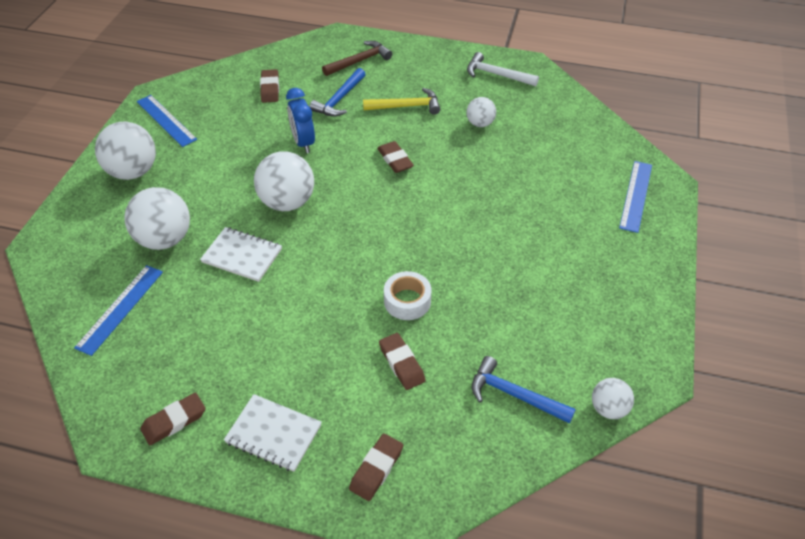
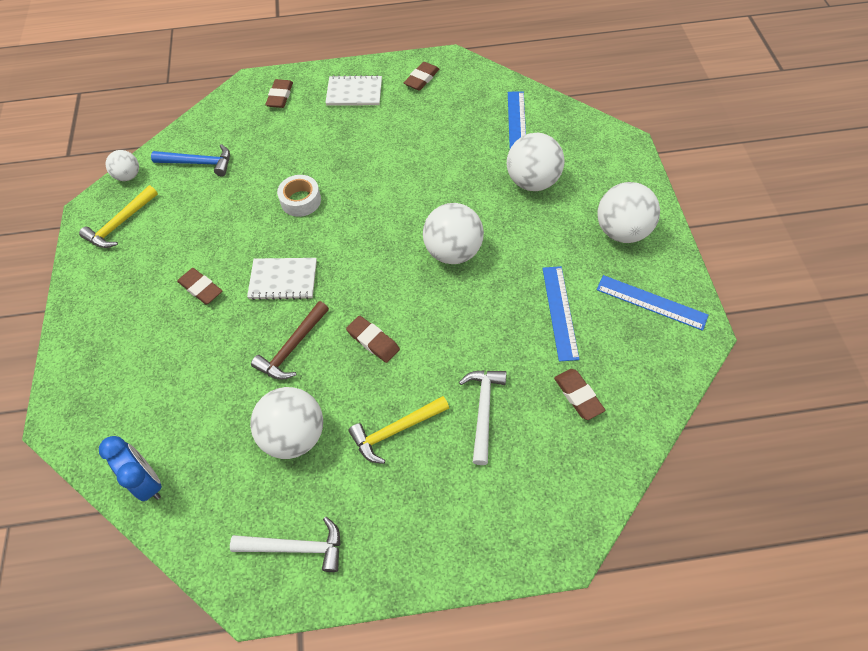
camera: 160 degrees right, 10 degrees up
(242, 255) = (457, 190): white notebook -> white notebook (283, 280)
(303, 142) = (484, 327): blue clock -> blue clock (147, 481)
(339, 99) = (483, 410): blue hammer -> white hammer
(359, 61) = (499, 498): brown hammer -> brown hammer (292, 347)
(401, 363) = (287, 156): brown eraser -> brown eraser (201, 288)
(480, 123) = (294, 435): white ball -> white ball, size x1.79
(617, 343) = (121, 224): none -> yellow hammer
(636, 196) = (97, 388): blue ruler -> blue ruler (559, 312)

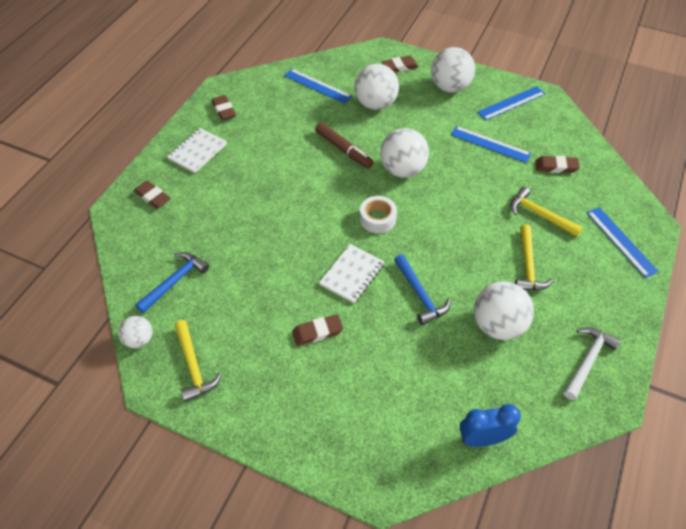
camera: 60 degrees left, 5 degrees down
(292, 347) = (420, 294): brown hammer -> blue hammer
(301, 200) = (281, 231): white tape -> white tape (377, 219)
(373, 341) = (447, 246): brown eraser -> brown eraser (399, 67)
(442, 190) = (343, 150): none -> brown marker
(483, 410) = (539, 215): white hammer -> yellow hammer
(504, 519) = (621, 241): none -> blue ruler

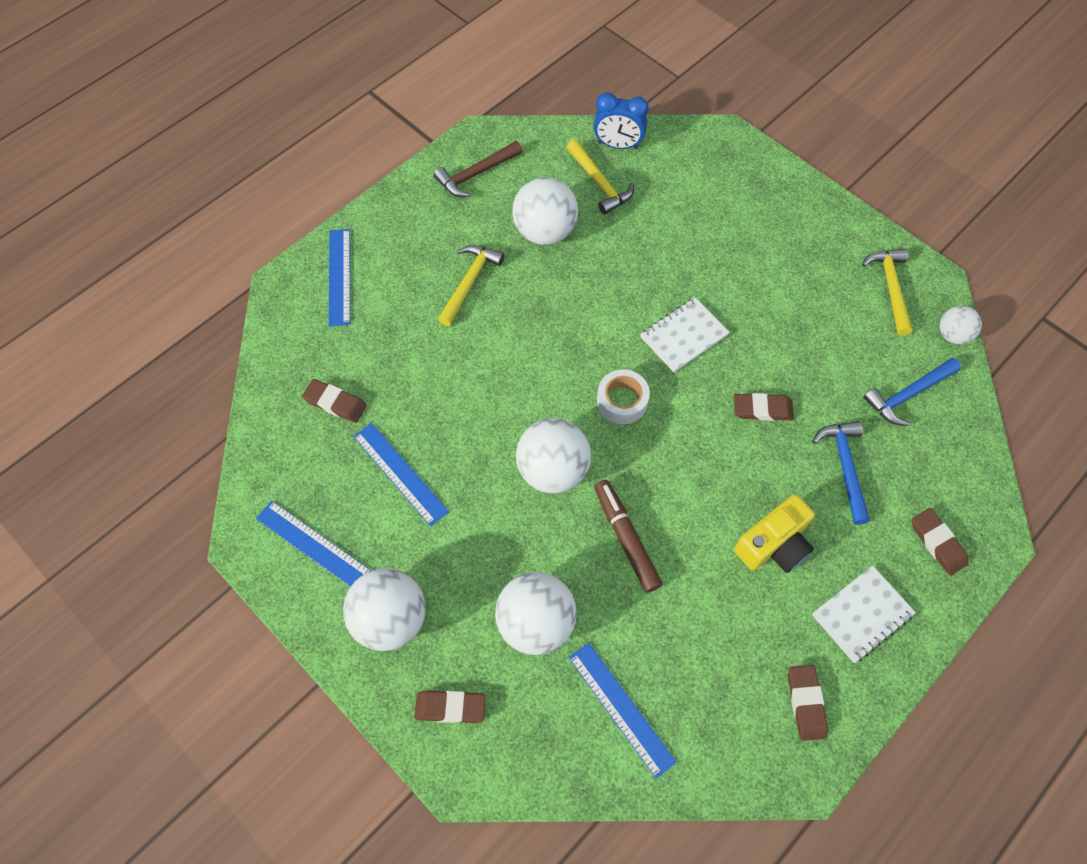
camera: 160 degrees left, 10 degrees up
(255, 169) = (774, 544): none -> yellow camera
(317, 332) = (745, 283): brown eraser -> brown eraser (762, 409)
(420, 294) = (613, 288): blue hammer -> blue hammer (844, 467)
(511, 103) = (313, 545): blue ruler -> blue ruler turned 45 degrees clockwise
(539, 215) = (410, 340): yellow hammer -> yellow hammer (599, 183)
(587, 360) = (476, 174): white hammer -> brown hammer

